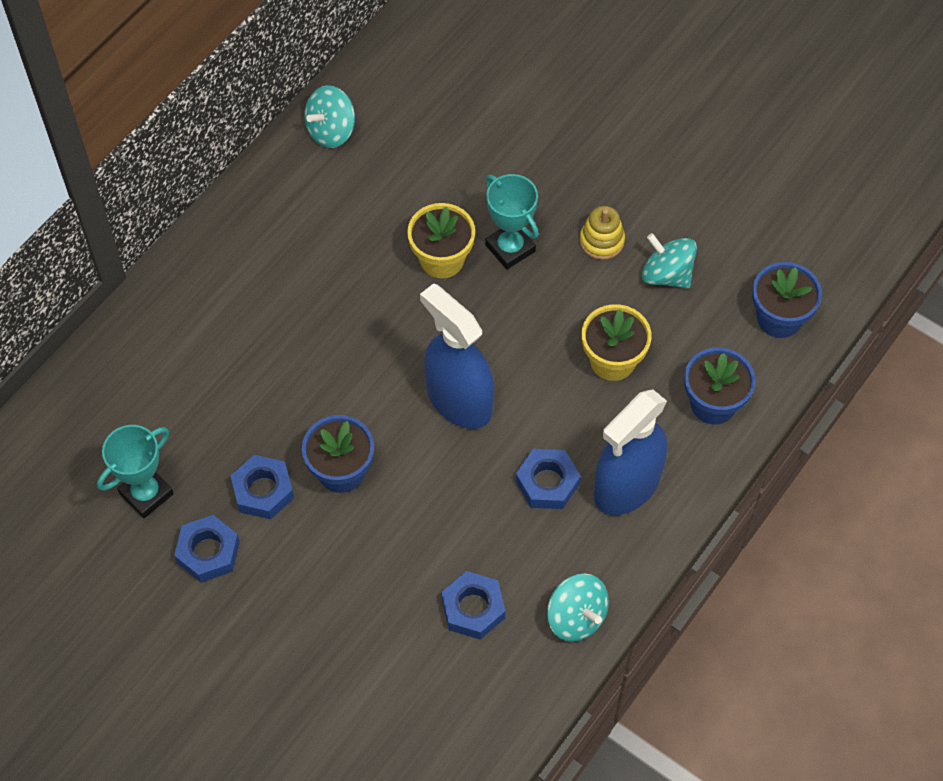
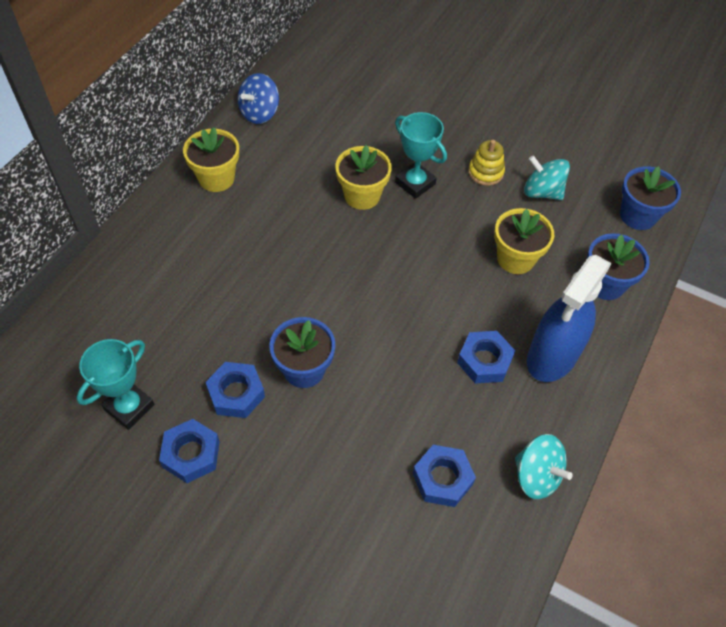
camera: 10 degrees left, 5 degrees down
(268, 219) = (216, 178): none -> yellow flower pot
(331, 131) = (259, 113): turquoise spinning top -> blue spinning top
(459, 400) = (396, 301): blue spray bottle -> none

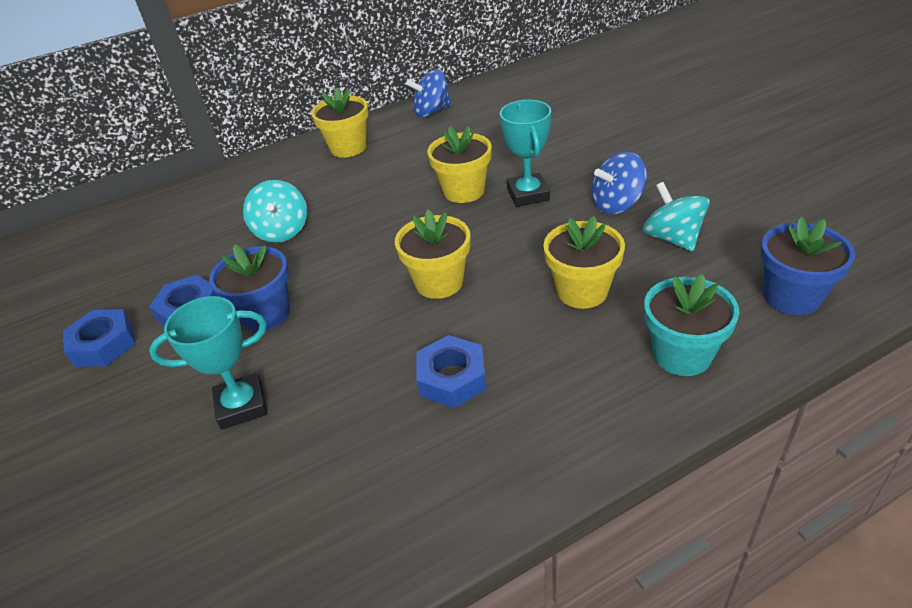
camera: 40 degrees right, 15 degrees down
(129, 407) = (104, 288): turquoise trophy -> turquoise trophy (242, 405)
(413, 289) = (439, 282): none -> yellow flower pot
(442, 479) = (289, 479): blue nut -> none
(485, 172) = (617, 204): yellow stacking toy -> blue spinning top
(536, 476) = (398, 534): turquoise spinning top -> turquoise spinning top (282, 231)
(552, 356) = (540, 406): blue spray bottle -> none
(605, 284) = (682, 355): blue flower pot -> turquoise flower pot

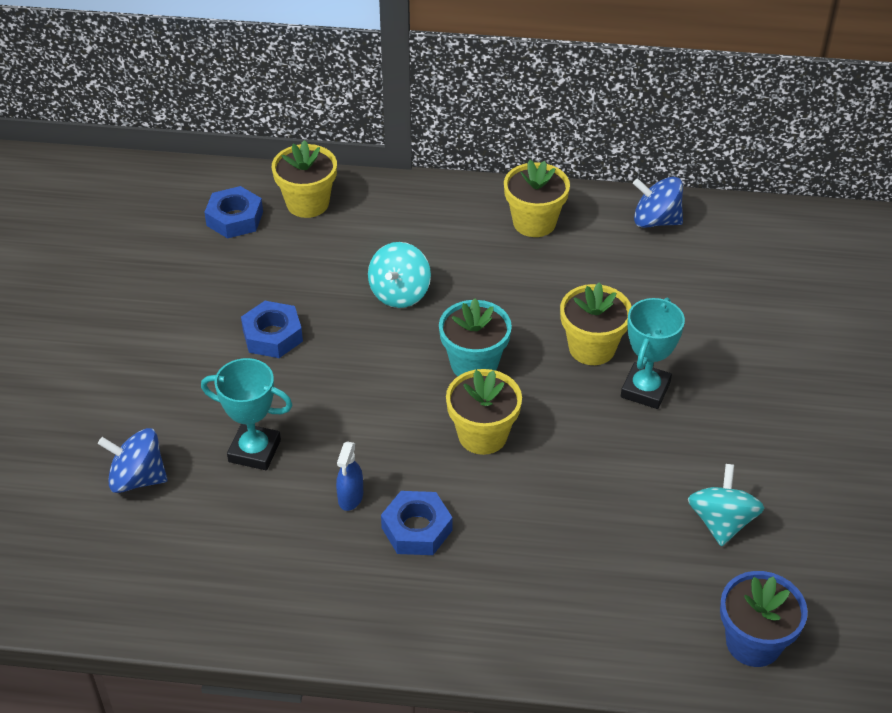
camera: 30 degrees right, 5 degrees up
(103, 344) = (192, 328): blue nut -> blue nut (234, 218)
(265, 314) = (326, 377): blue flower pot -> none
(368, 389) = (350, 497): none -> blue spray bottle
(582, 291) = (588, 521): yellow flower pot -> yellow flower pot (307, 203)
(617, 204) = (713, 454): blue spinning top -> blue spinning top (137, 478)
(682, 355) = (605, 628): turquoise flower pot -> turquoise flower pot (474, 364)

